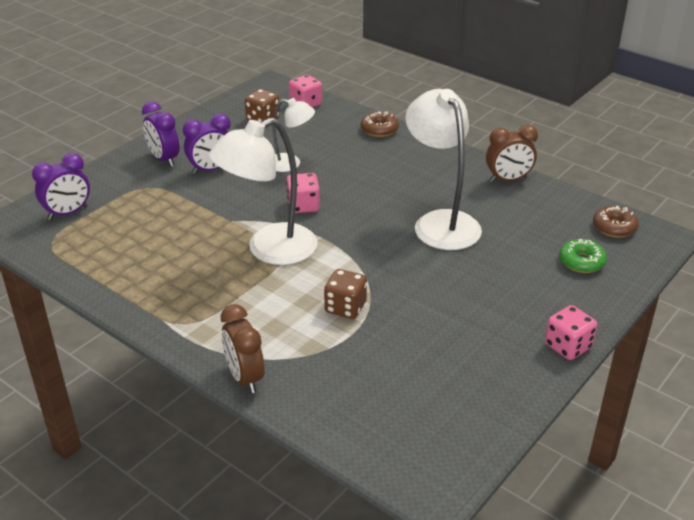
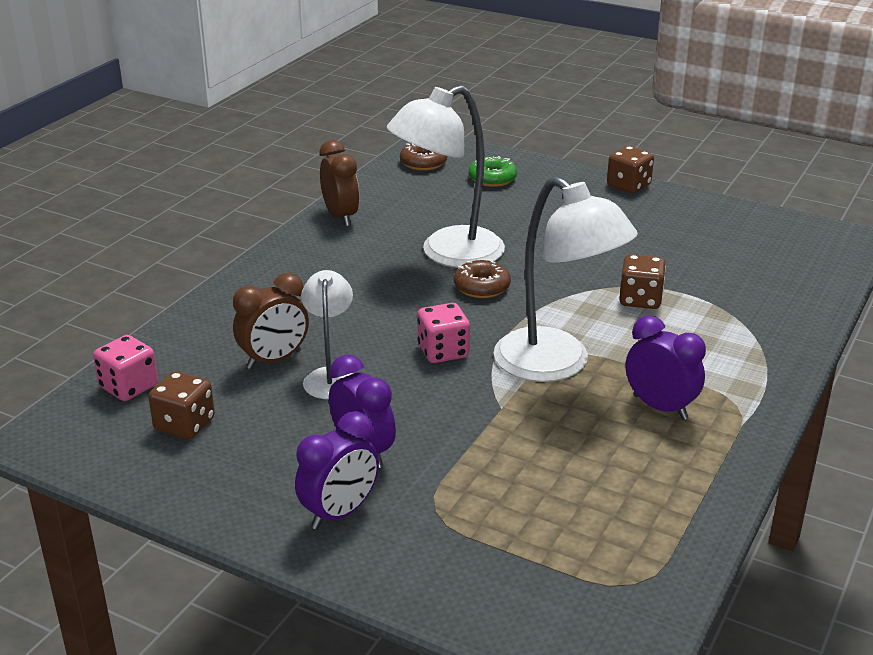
camera: 100 degrees left, 5 degrees down
(68, 213) = (544, 589): purple clock -> purple clock (660, 407)
(245, 377) = (795, 348): brown clock -> brown clock (274, 360)
(379, 129) = (217, 311): brown donut -> brown donut (481, 287)
(568, 346) = (628, 186): pink dice -> brown dice

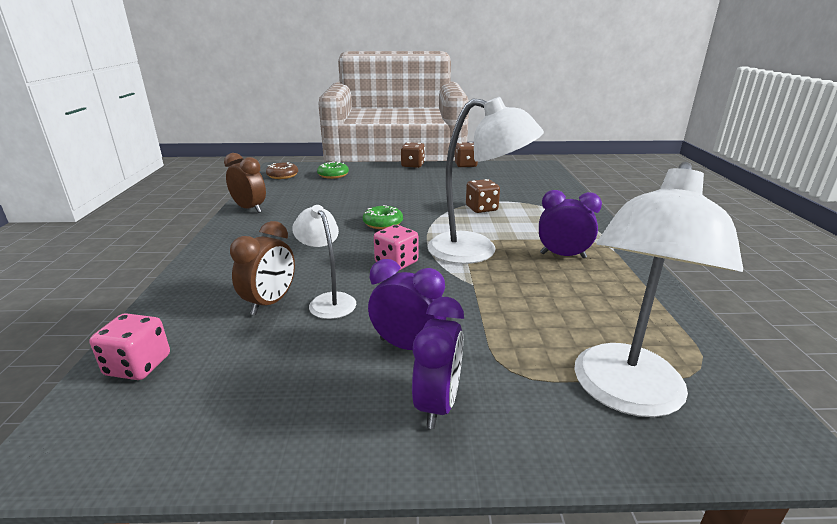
camera: 30 degrees left, 5 degrees down
(184, 425) = (222, 380): brown dice -> brown dice (465, 165)
(448, 253) = (343, 212): white lamp -> white lamp (625, 394)
(481, 287) = (383, 223): brown donut -> green donut

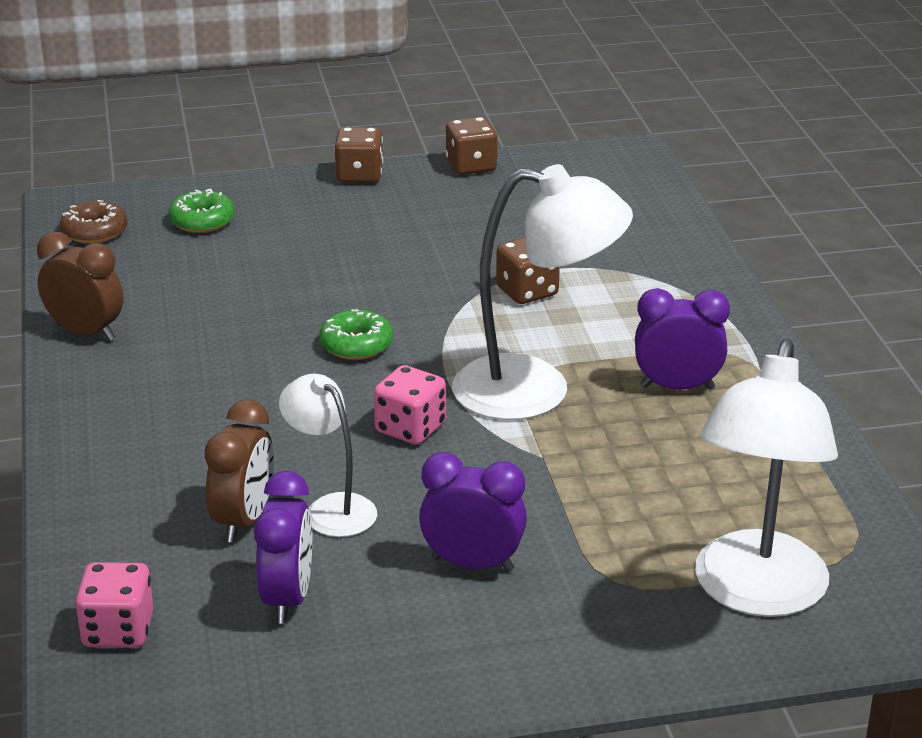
camera: 10 degrees left, 5 degrees up
(438, 404) = (532, 631): purple clock -> purple clock (288, 598)

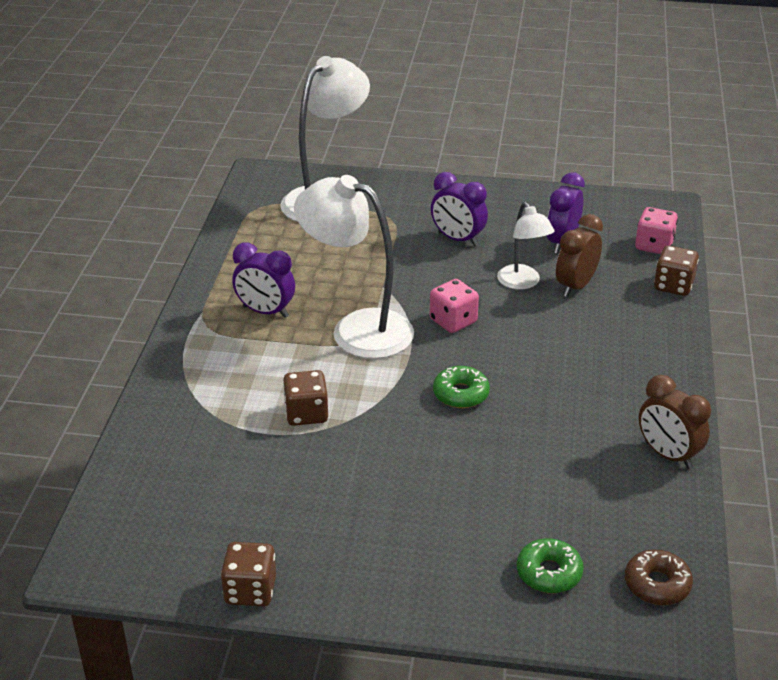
camera: 160 degrees left, 5 degrees up
(359, 175) = (370, 606): brown dice -> brown dice (673, 285)

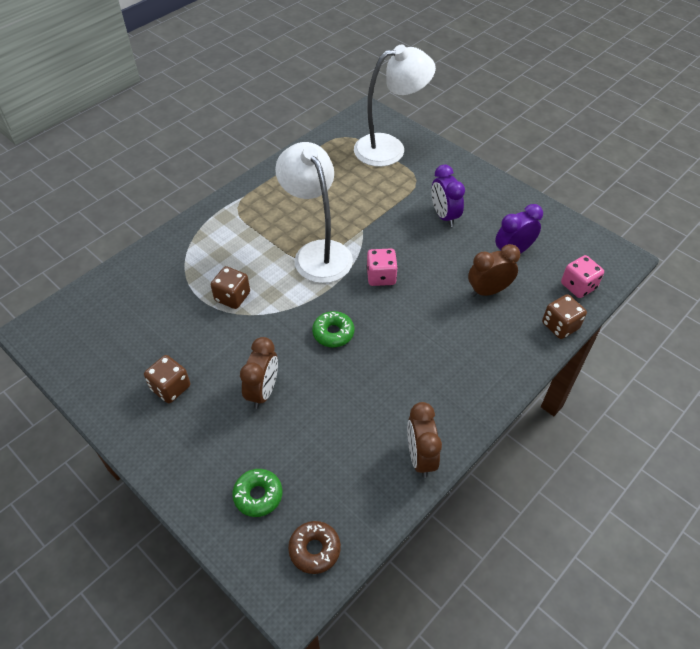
camera: 35 degrees right, 15 degrees up
(250, 590) = (92, 398): brown dice -> brown dice (170, 388)
(265, 312) = (278, 213): purple clock -> none
(446, 482) = (263, 391): none -> brown clock
(522, 283) = (454, 270): white lamp -> none

